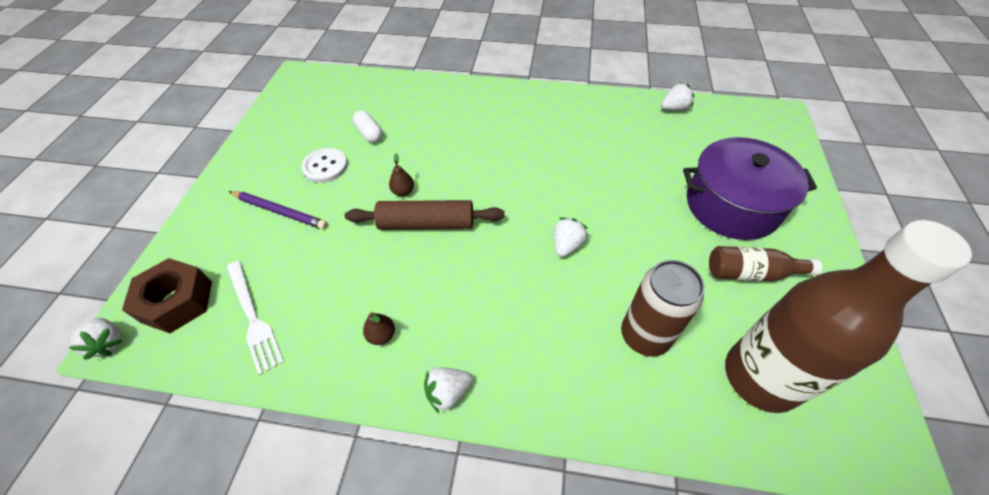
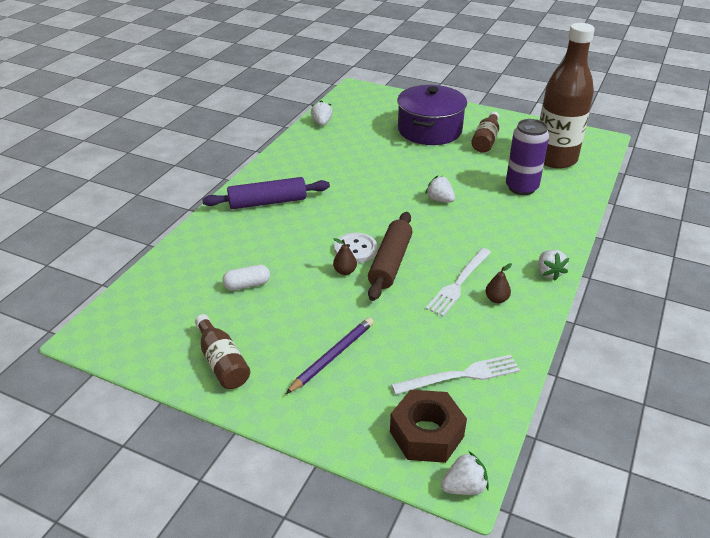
camera: 75 degrees left, 15 degrees down
(271, 147) = (222, 362): none -> brown bottle
(325, 166) = (281, 320): white button -> white button (355, 249)
(405, 292) = (459, 283): none -> white fork
(498, 111) = (267, 202): none -> purple rolling pin
(644, 336) = (521, 188): brown can -> purple can

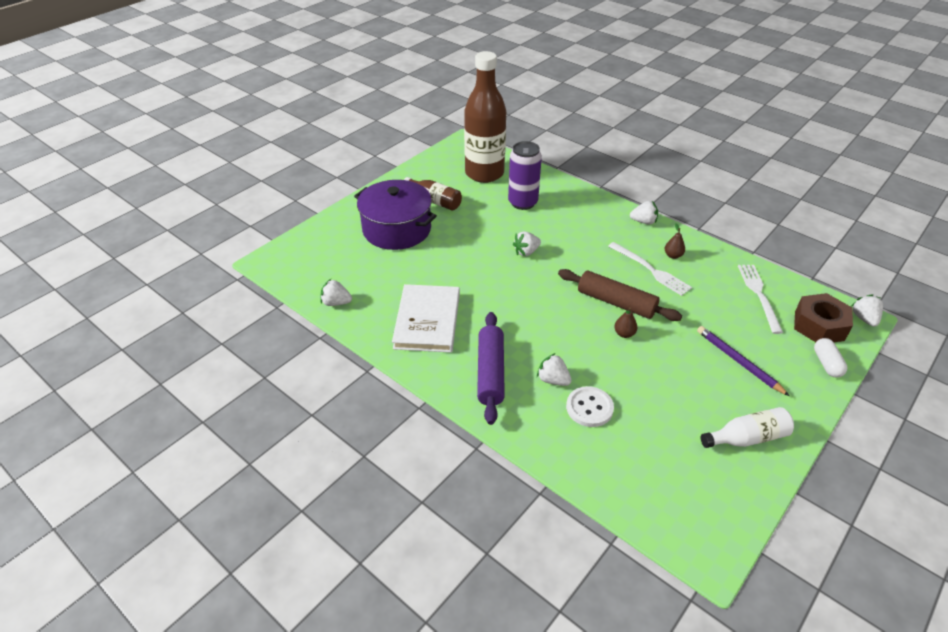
camera: 75 degrees left, 5 degrees up
(222, 362) = (747, 438): brown bottle -> white bottle
(247, 285) = (635, 407): white capsule -> white capsule (826, 364)
(268, 235) = (553, 380): none -> white strawberry
(318, 164) = (427, 321): none -> white book
(355, 249) = (591, 320): white button -> white button (589, 408)

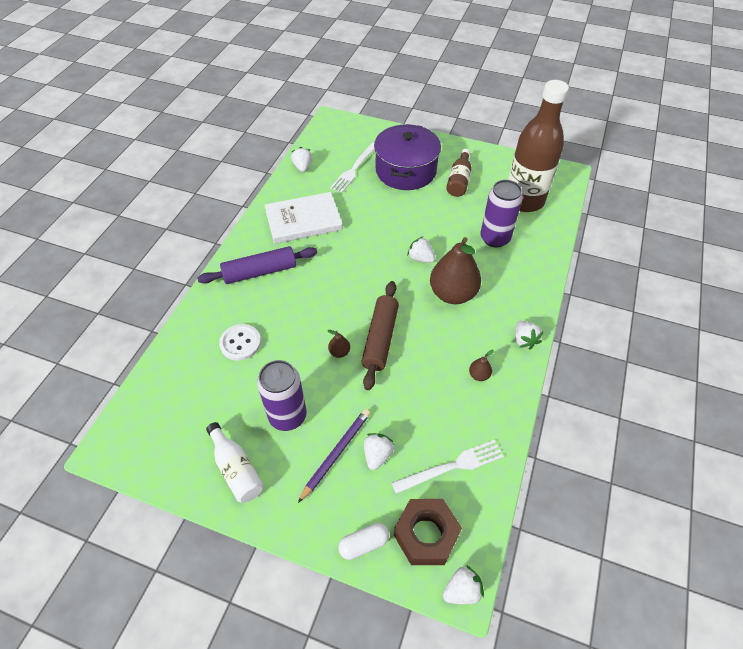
camera: 70 degrees right, 10 degrees up
(553, 380) = (264, 312): white strawberry -> white strawberry (377, 455)
(579, 245) = (452, 294): none -> brown pear
(650, 270) = (444, 358): white fork -> white fork (354, 169)
(691, 387) = (287, 416): none -> purple can

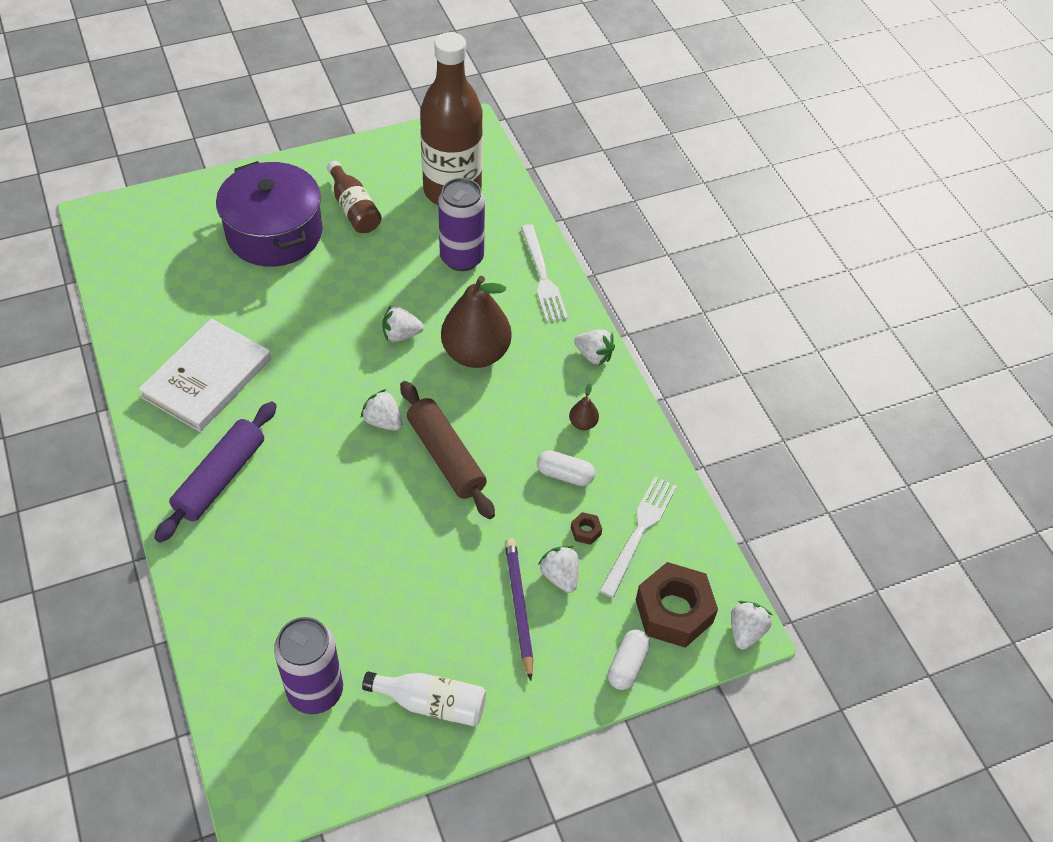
camera: 45 degrees left, 0 degrees up
(240, 343) = (289, 576): white button -> none
(287, 416) = (429, 610): purple can -> purple can (315, 691)
(303, 167) = (128, 307): white strawberry -> white strawberry (383, 421)
(339, 352) = (416, 503): brown pear -> none
(354, 169) = (203, 269): white fork -> white fork (542, 276)
(418, 440) = (586, 531): none -> brown nut
(438, 397) = (565, 475): none -> white capsule

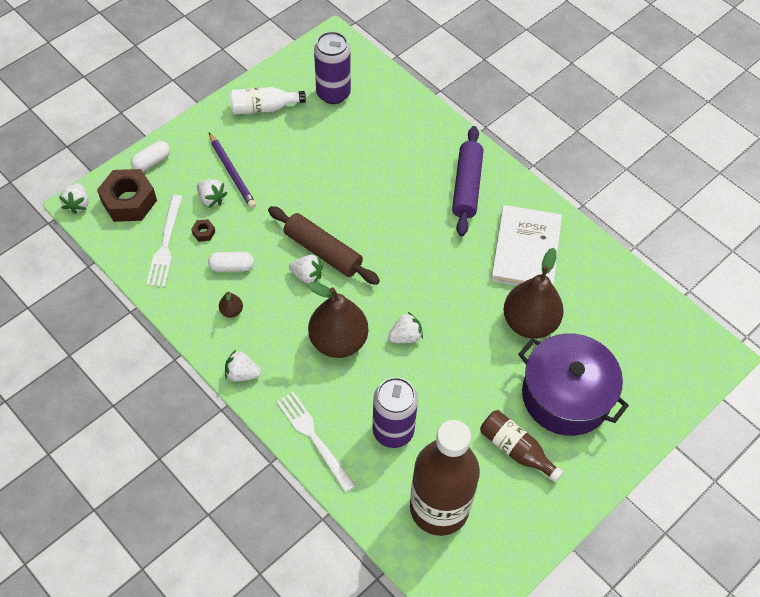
camera: 160 degrees right, 5 degrees up
(260, 305) = (529, 322): none -> brown pear
(383, 421) = (381, 261): white strawberry -> white strawberry (307, 275)
(627, 665) = (152, 162): white capsule -> white capsule turned 45 degrees clockwise

